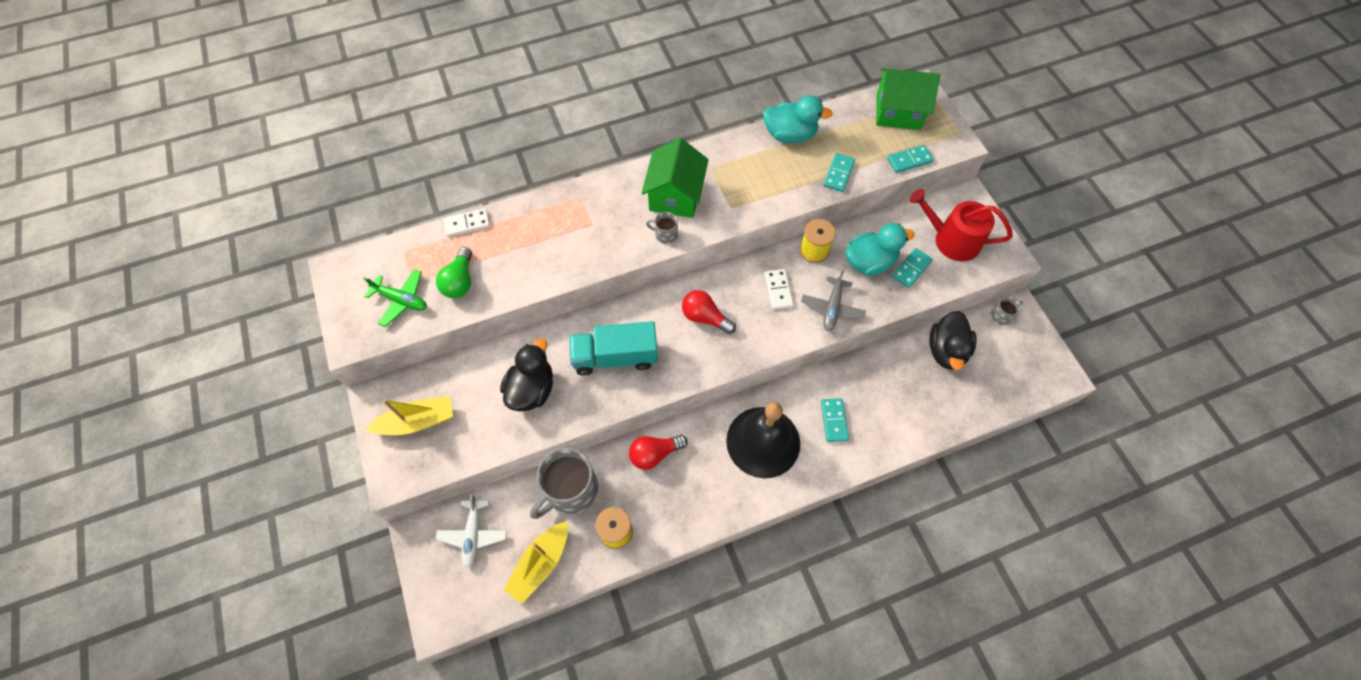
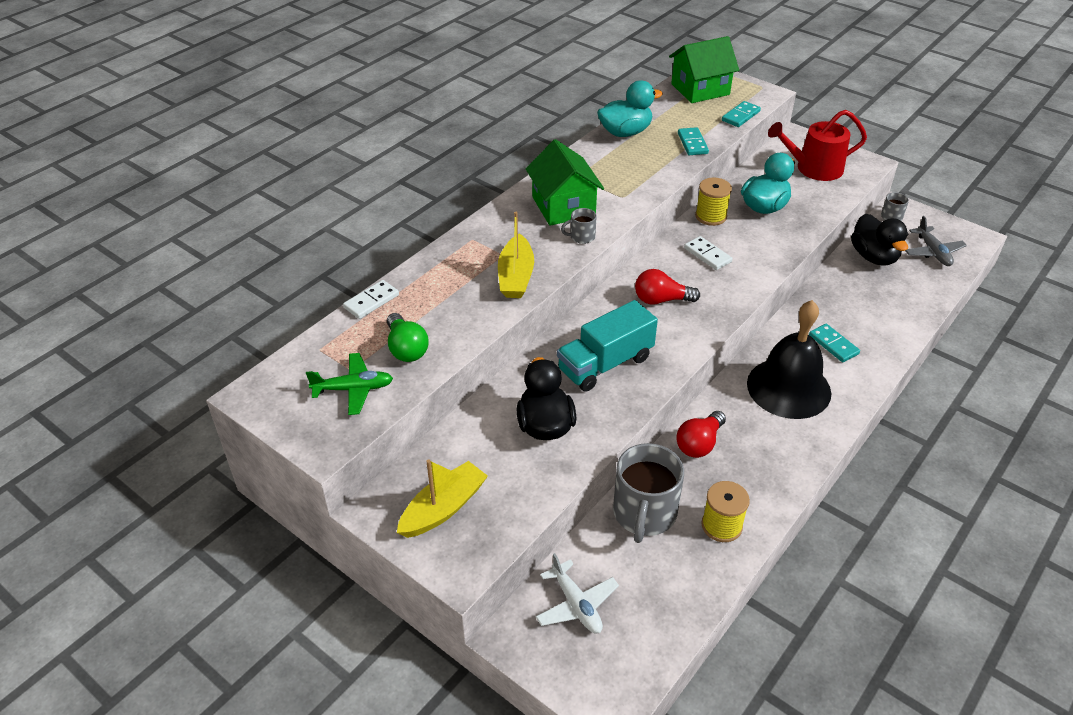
camera: 30 degrees left, 20 degrees down
(540, 564) = (671, 592): yellow boat -> yellow boat (516, 276)
(832, 308) = (765, 249): grey plane -> grey plane (933, 252)
(911, 269) = (802, 198): turquoise domino -> none

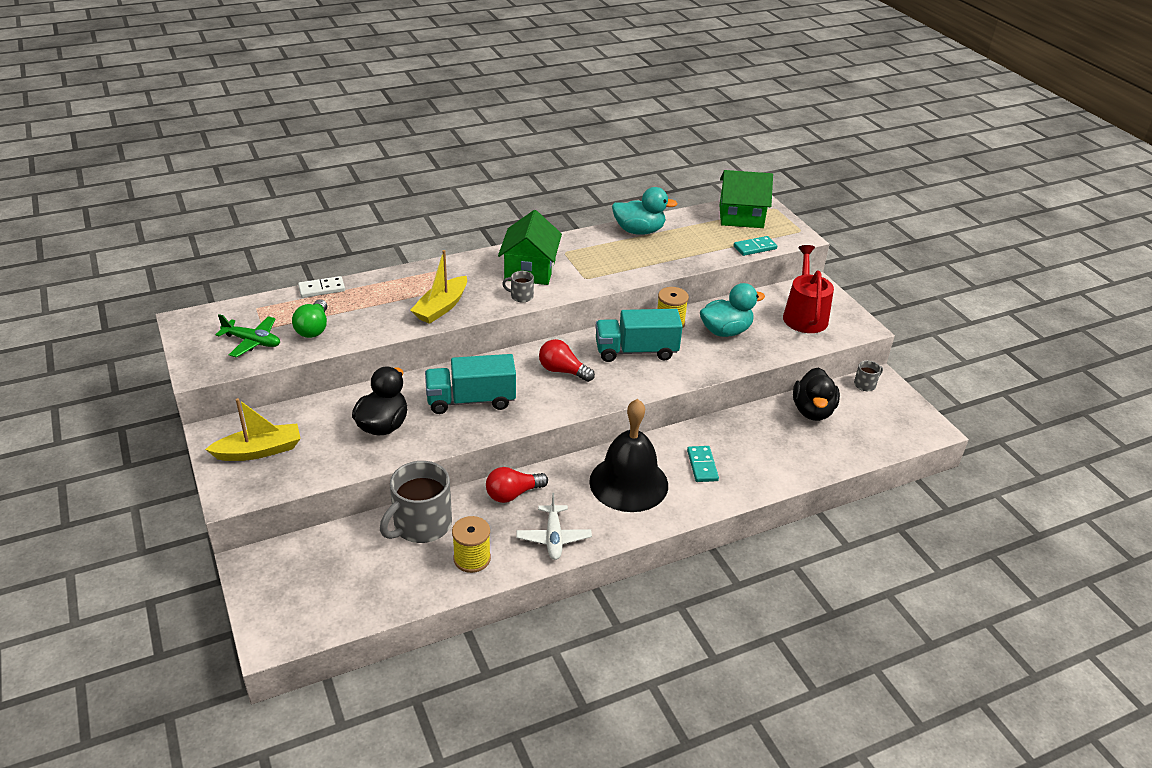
camera: 25 degrees right, 5 degrees down
(576, 604) = (312, 563): white plane -> white plane (553, 538)
(692, 143) = (688, 256): turquoise domino -> none
(707, 255) = (636, 351): white domino -> turquoise truck
(814, 168) = (804, 315): red watering can -> red watering can turned 75 degrees clockwise
(933, 252) = (875, 427): grey plane -> none

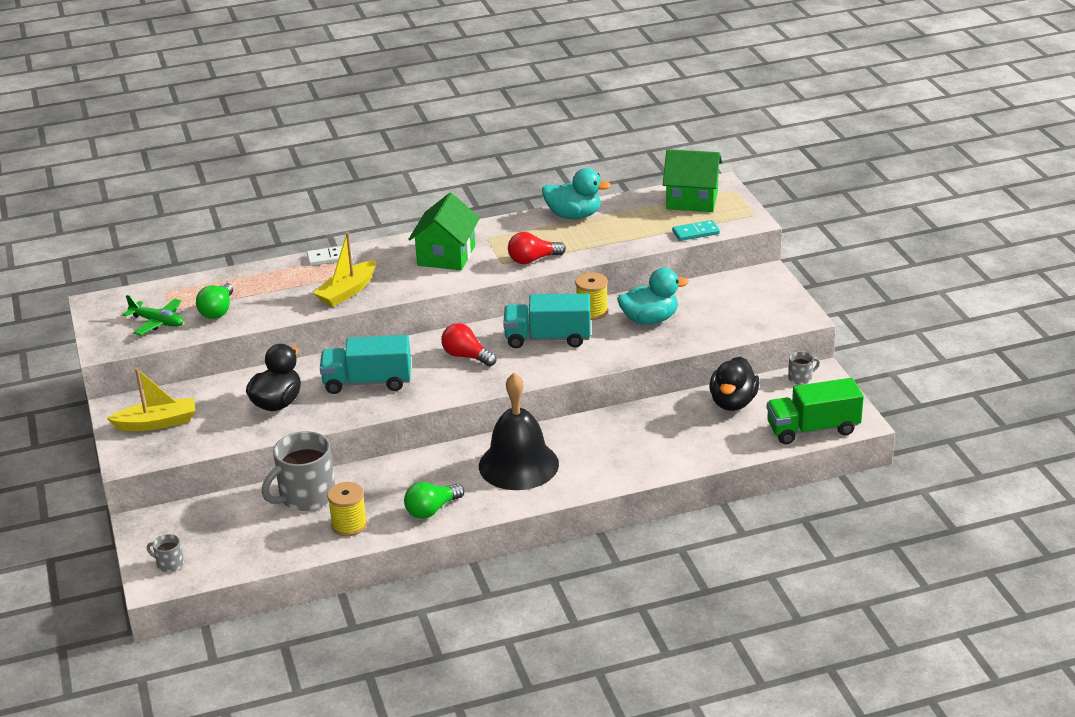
camera: 10 degrees right, 5 degrees down
(322, 289) = (231, 273): white domino -> white domino (330, 257)
(512, 494) = (400, 472): red light bulb -> red light bulb (533, 260)
(521, 296) = (431, 281): grey mug -> grey mug (169, 564)
(553, 538) = (432, 510): white plane -> green light bulb
(702, 465) = (598, 451): turquoise domino -> none
(804, 315) = (742, 304): red watering can -> none
(894, 438) = (813, 429): none -> green truck

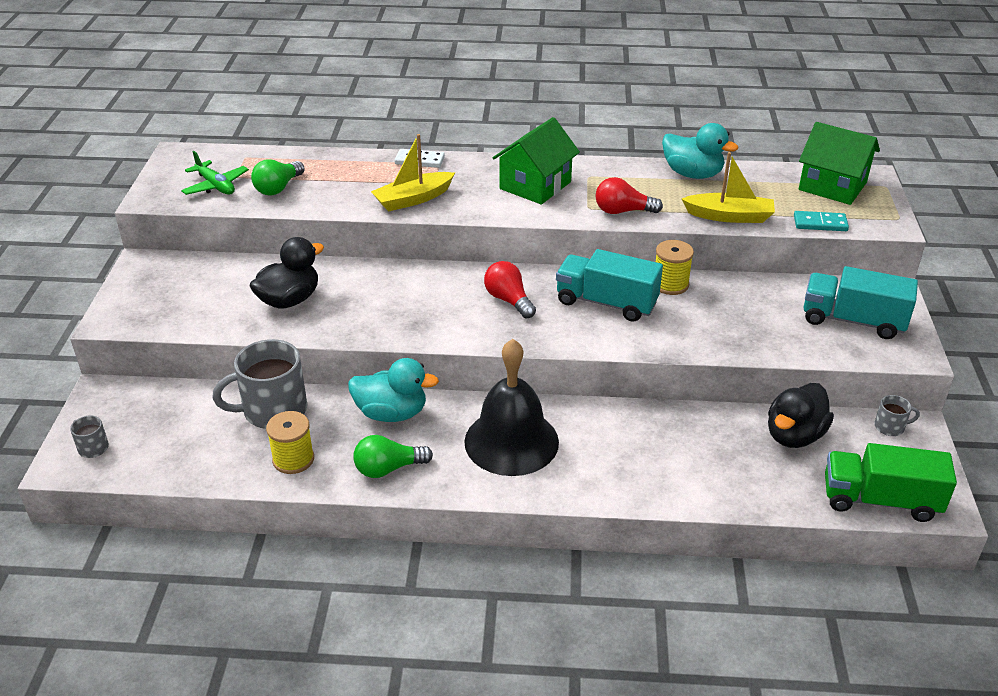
camera: 20 degrees right, 5 degrees up
(157, 423) = (164, 289): yellow boat -> yellow boat (729, 216)
(367, 382) = (391, 302): turquoise truck -> turquoise truck (852, 321)
(649, 320) = (730, 310): turquoise duck -> turquoise duck (391, 413)

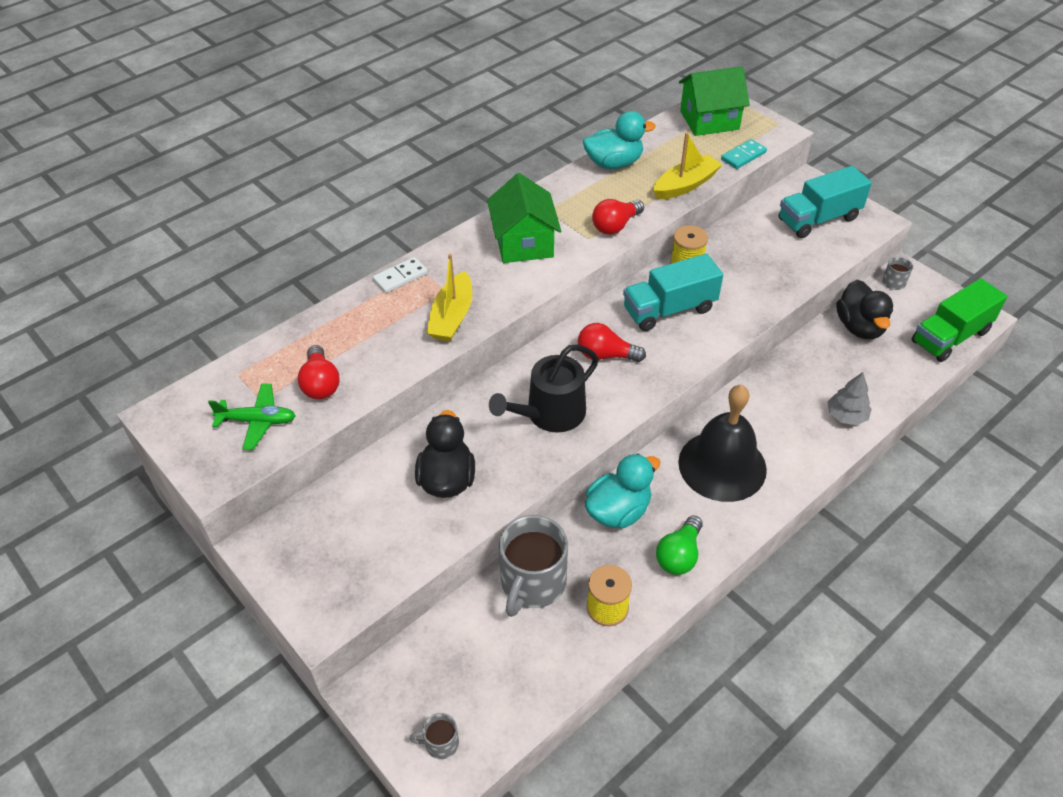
camera: 45 degrees left, 10 degrees up
(278, 188) = (320, 384): green light bulb -> red light bulb
(411, 308) = (550, 414): none -> black watering can
(671, 483) = (846, 416): none -> grey tree

